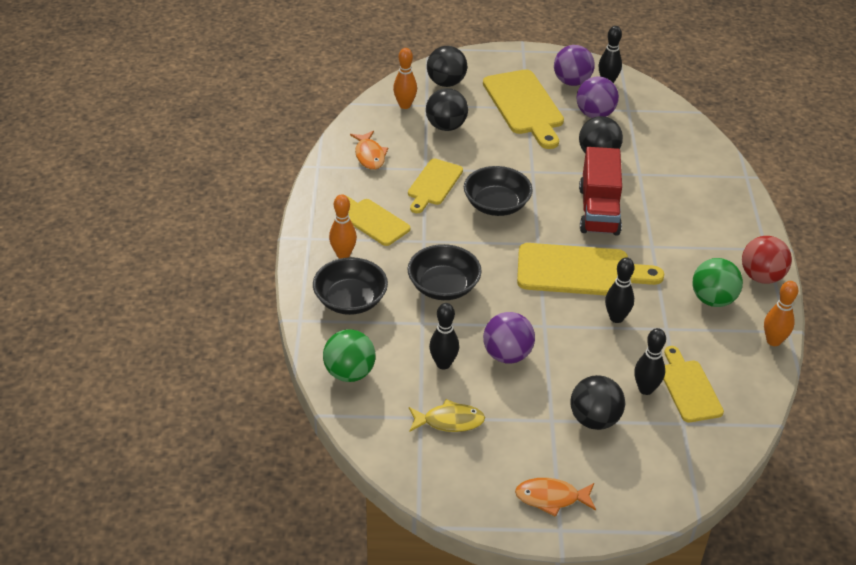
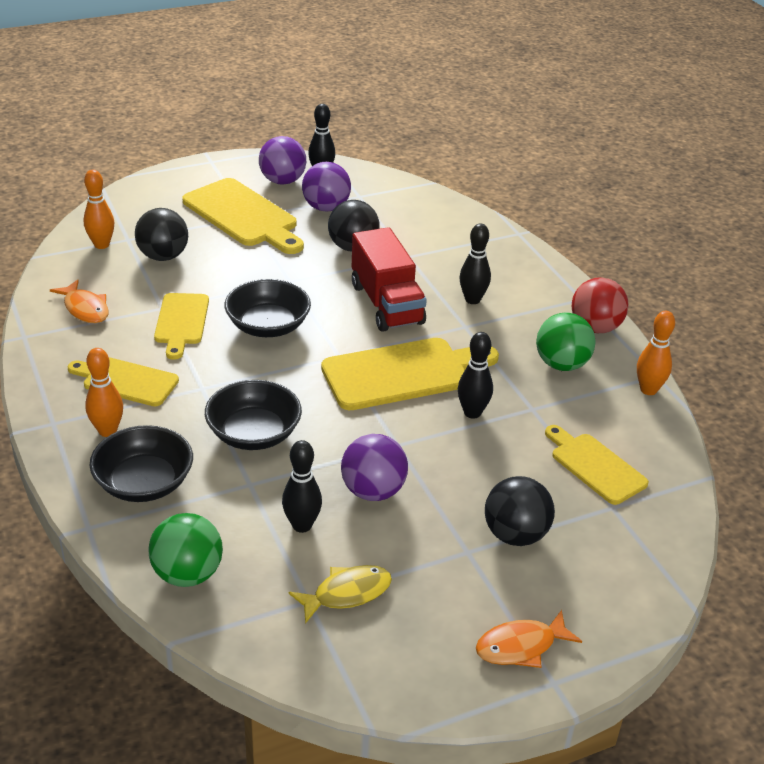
camera: 25 degrees left, 5 degrees down
(446, 83) = (139, 211): black ball -> none
(645, 389) = (550, 482): black bowling pin -> black bowling pin (472, 300)

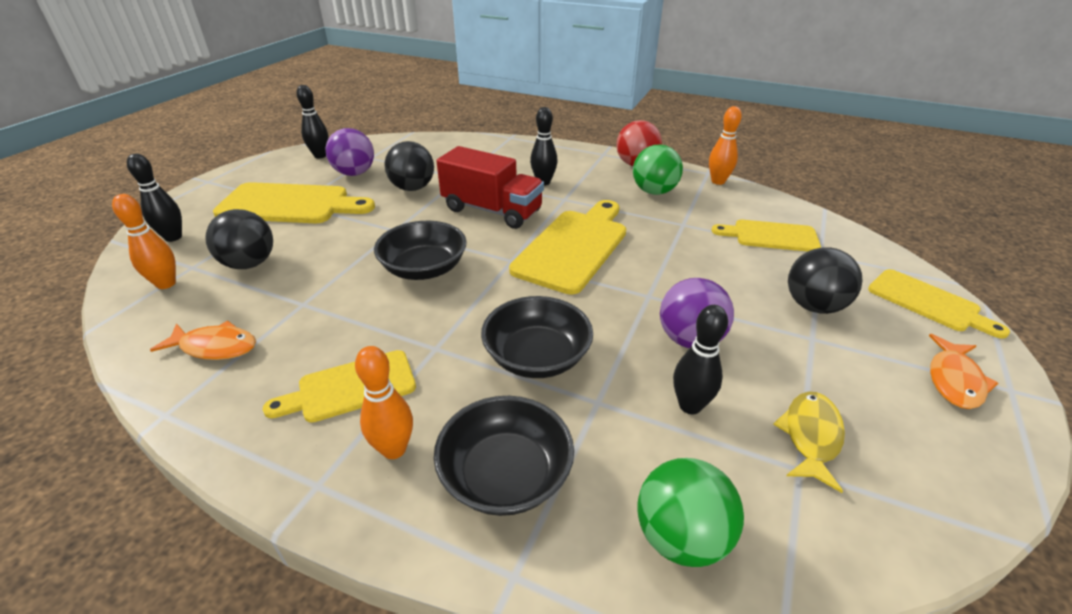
camera: 40 degrees left, 0 degrees up
(181, 322) = (339, 305): yellow cutting board -> yellow cutting board (928, 302)
(282, 181) = (293, 171): purple ball -> none
(472, 413) = (656, 246): black bowling pin -> black bowling pin (173, 237)

